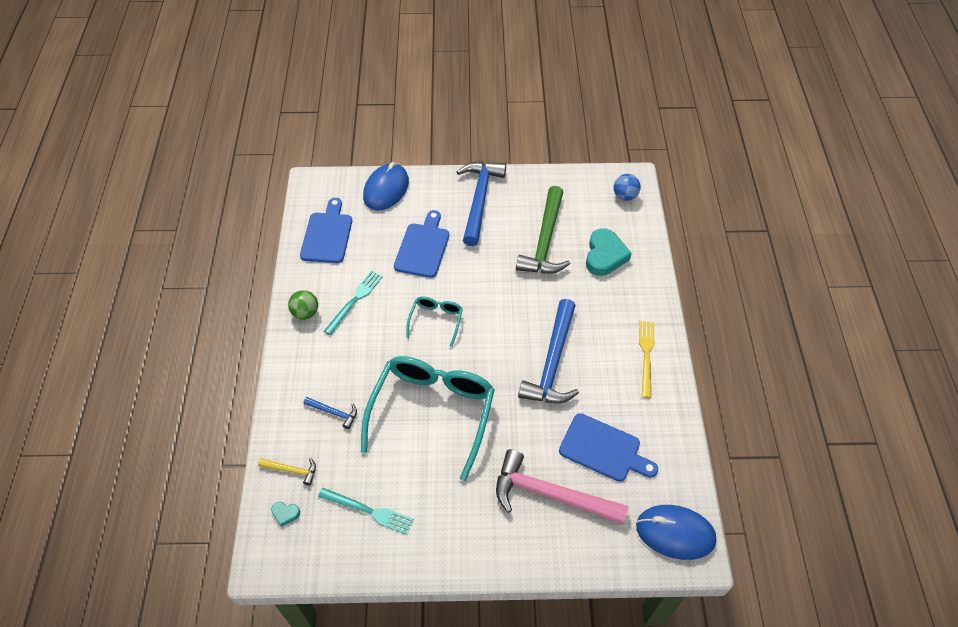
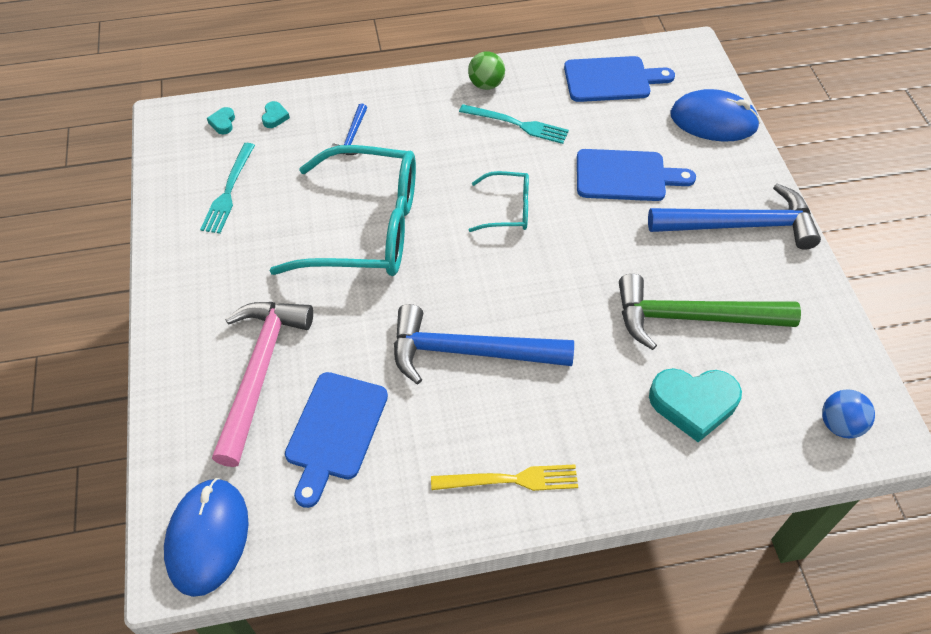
camera: 80 degrees right, 0 degrees up
(292, 470) = (275, 117): yellow hammer -> turquoise heart

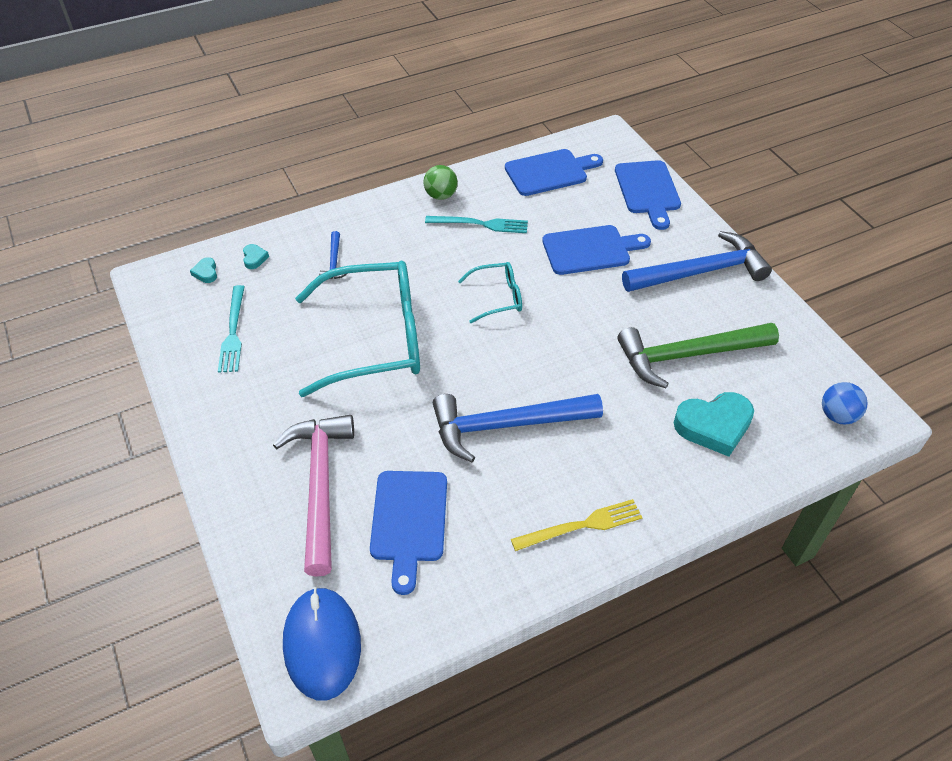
camera: 15 degrees left, 5 degrees down
(713, 120) = (648, 190): blue mouse -> blue cutting board

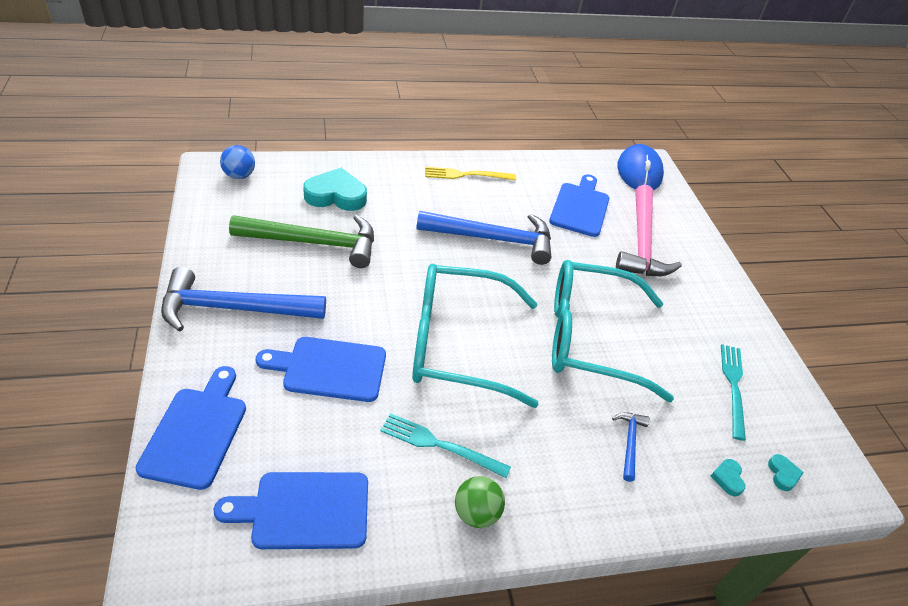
camera: 170 degrees left, 5 degrees down
(498, 297) = (457, 344): turquoise glasses -> turquoise glasses, size x2.13

